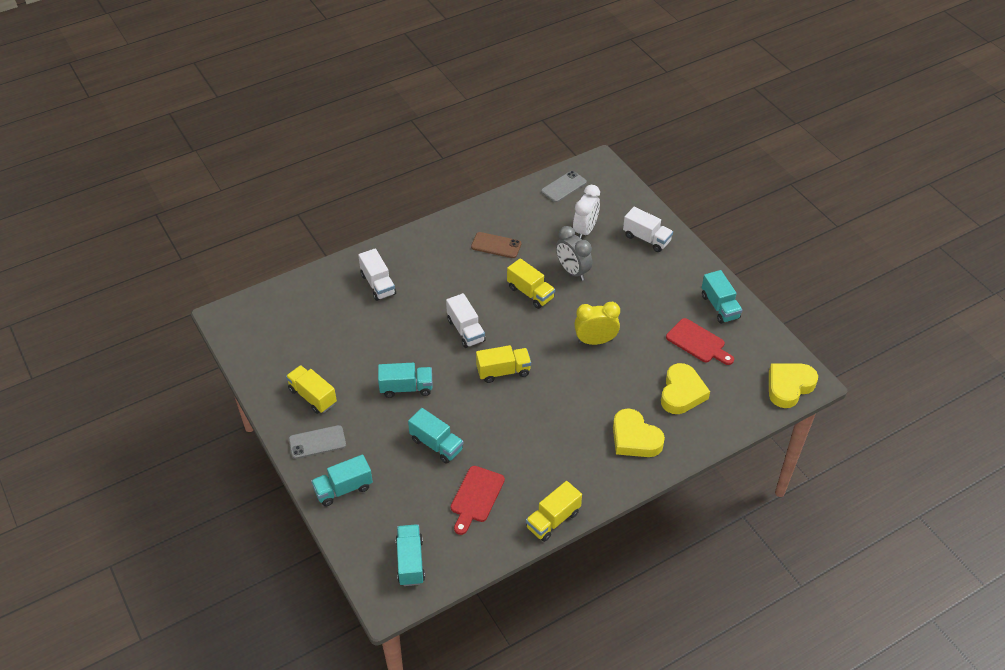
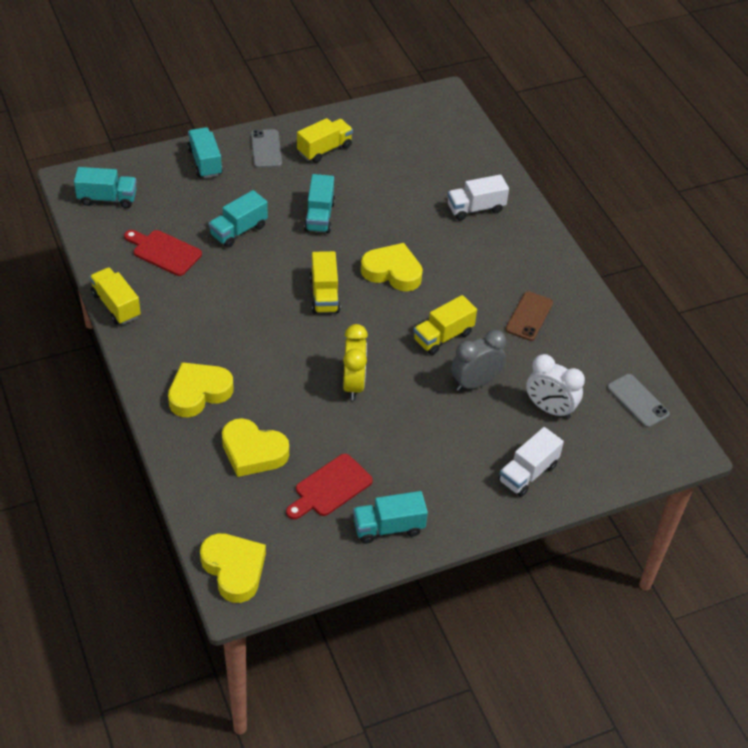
camera: 95 degrees right, 0 degrees up
(465, 330) = (392, 272): white truck -> yellow heart

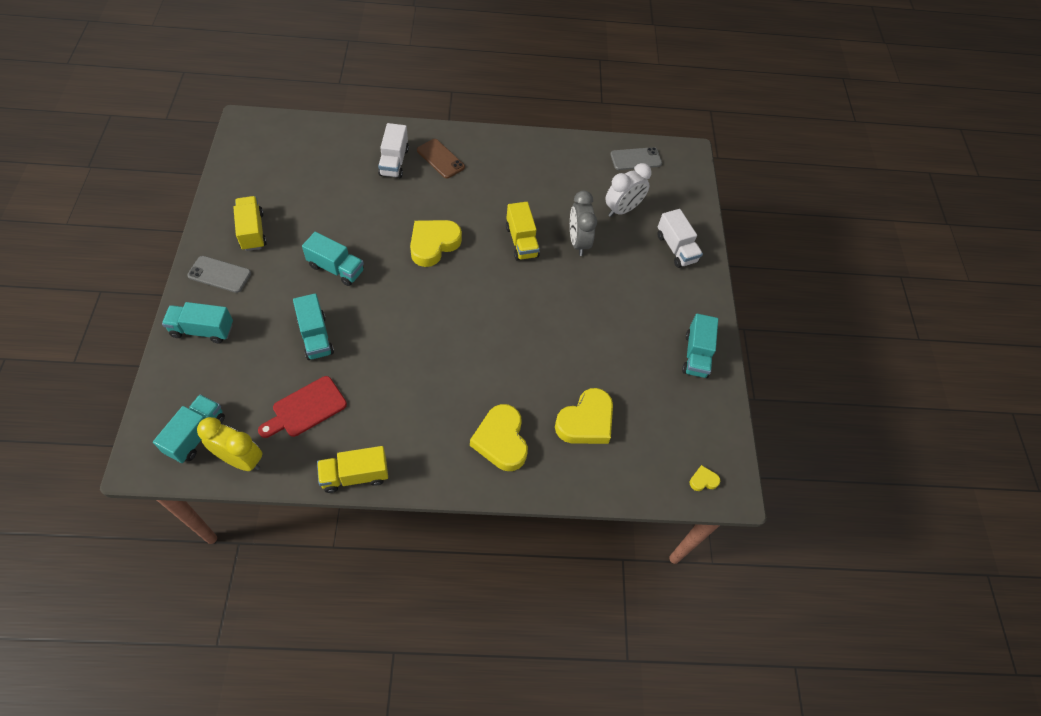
camera: 70 degrees left, 10 degrees up
(234, 569) = (703, 480): yellow heart -> yellow heart, size x0.44
(324, 295) = (434, 302): yellow truck -> none
(330, 488) = (644, 379): red cutting board -> none
(353, 384) = (544, 321): yellow clock -> yellow clock (241, 459)
(529, 316) = (527, 181): brown phone -> brown phone (440, 159)

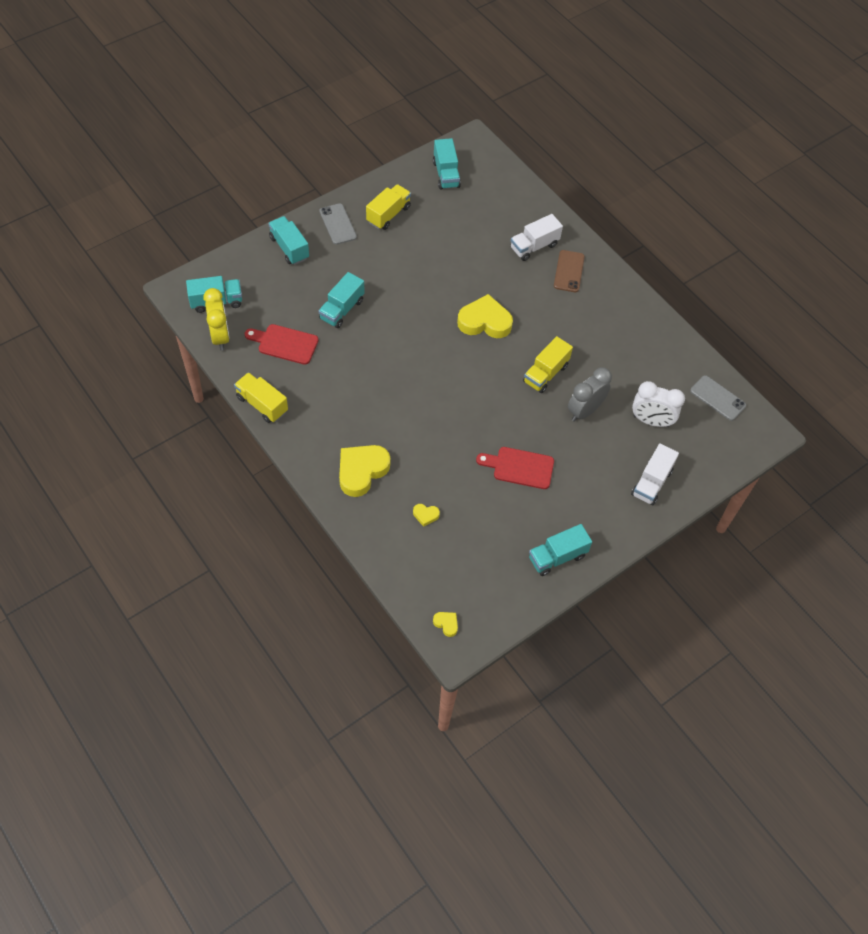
camera: 55 degrees right, 0 degrees up
(336, 268) = (406, 281): turquoise truck -> turquoise truck (446, 174)
(586, 421) = (425, 515): yellow heart -> yellow heart, size x0.44
(594, 321) = (519, 467): none -> red cutting board

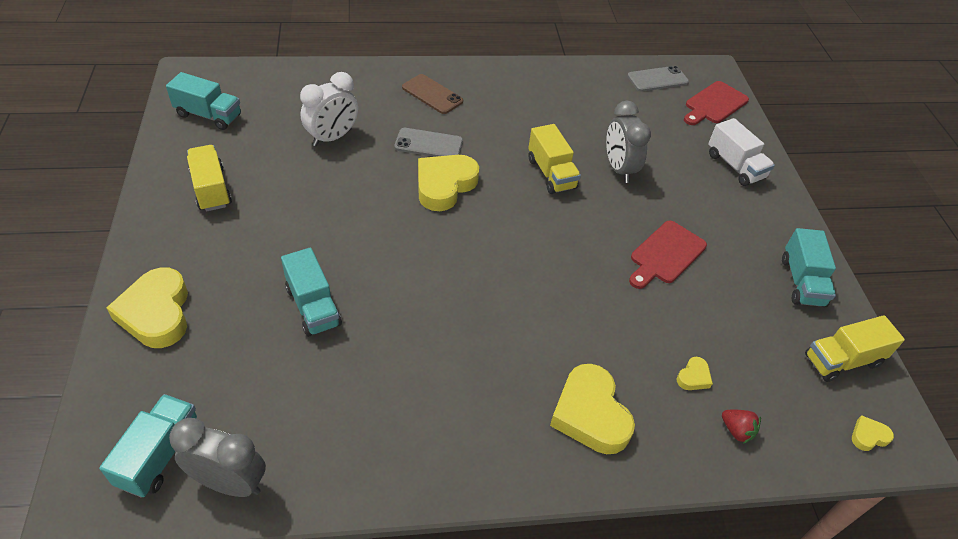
camera: 60 degrees left, 10 degrees down
(220, 336) = (230, 482): yellow clock -> grey clock
(262, 404) = (399, 486): yellow truck -> yellow truck (842, 360)
(285, 344) = (314, 401): red cutting board -> red cutting board (714, 104)
(289, 248) = (156, 313): turquoise truck -> yellow heart
(338, 224) = (173, 243): grey phone -> grey phone (428, 144)
(401, 549) = (736, 431): none -> red strawberry
(534, 246) = (377, 101): white truck -> none
(651, 421) = (659, 131): white clock -> white clock (332, 137)

